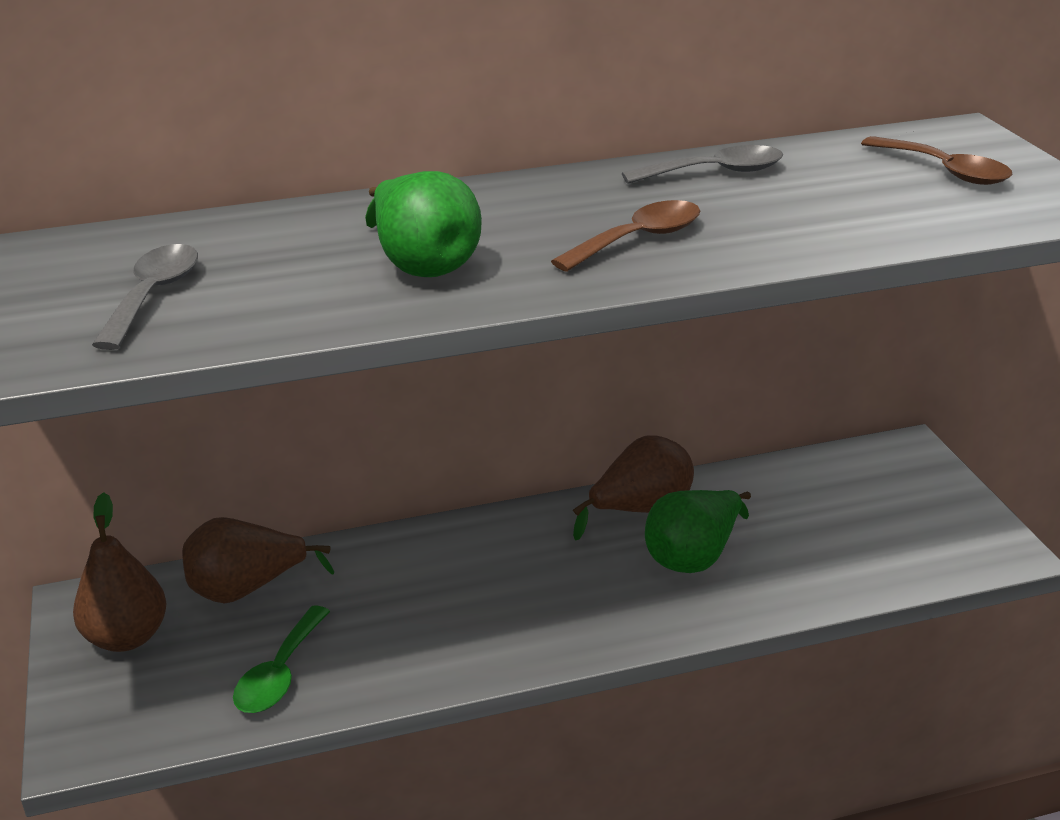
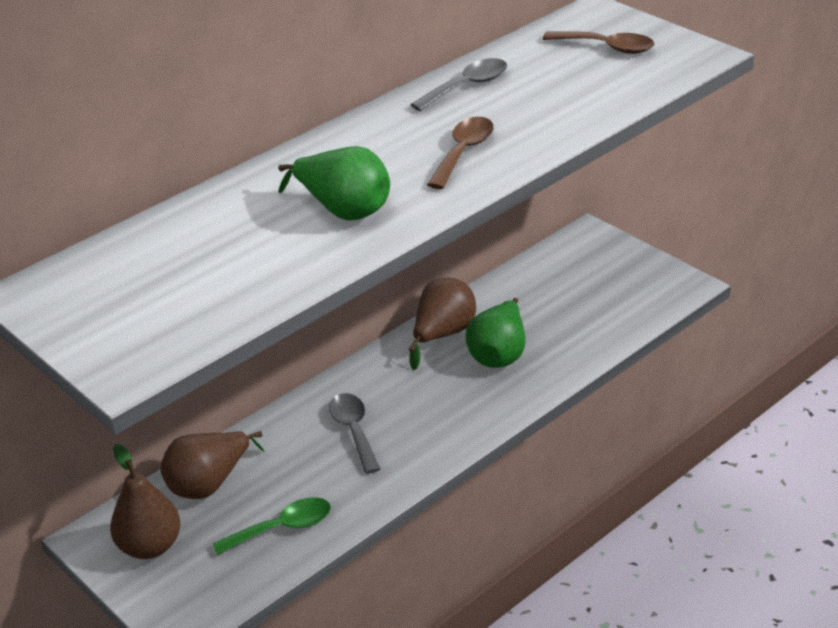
camera: 25 degrees left, 5 degrees up
(153, 296) = (187, 286): grey spoon -> grey spoon (354, 431)
(280, 673) = (282, 528): green spoon -> green spoon turned 105 degrees counterclockwise

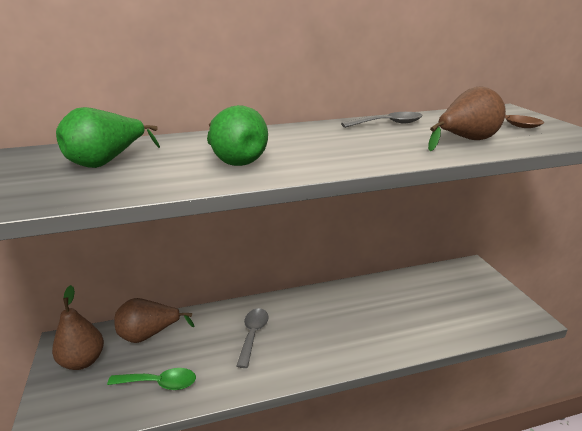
camera: 25 degrees right, 10 degrees down
(443, 335) = (347, 295): brown pear -> brown pear (466, 140)
(463, 152) = (353, 150): brown spoon -> none
(499, 354) = (375, 319): green pear -> green pear (107, 162)

